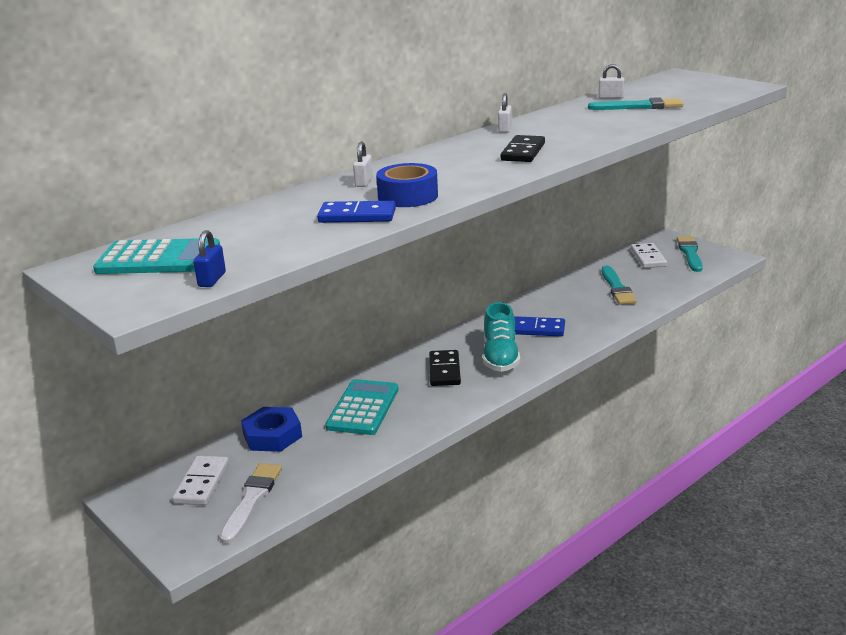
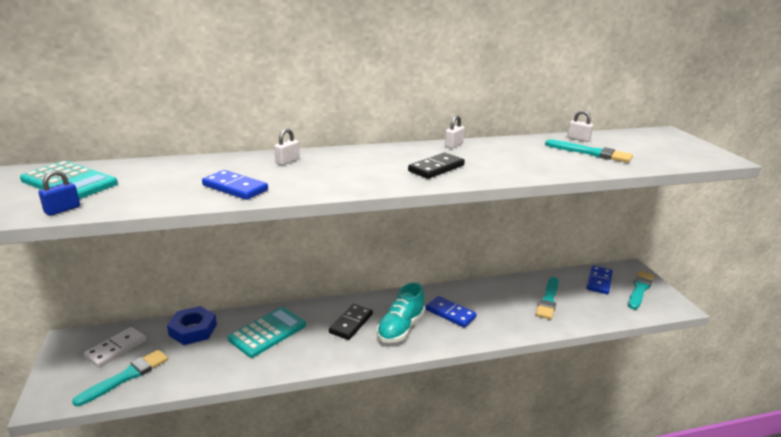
camera: 25 degrees right, 0 degrees up
(252, 500) = (126, 376): white brush -> turquoise brush
(408, 196) = (294, 182): blue tape -> none
(648, 258) = (599, 281): white domino -> blue domino

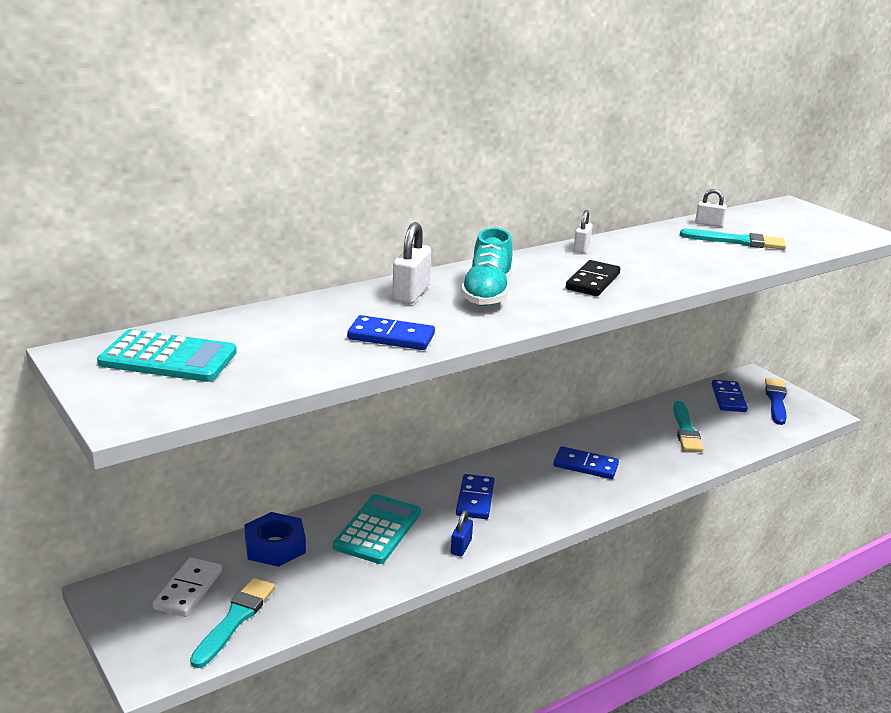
camera: 20 degrees left, 0 degrees up
(62, 210) = (215, 395): blue padlock -> blue padlock (461, 547)
(287, 161) = (411, 294): white padlock -> white padlock, size x1.65
(351, 323) = (475, 499): black domino -> blue domino
(401, 328) = (539, 493): turquoise shoe -> turquoise shoe (487, 293)
(640, 289) = (776, 400): turquoise brush -> blue brush

